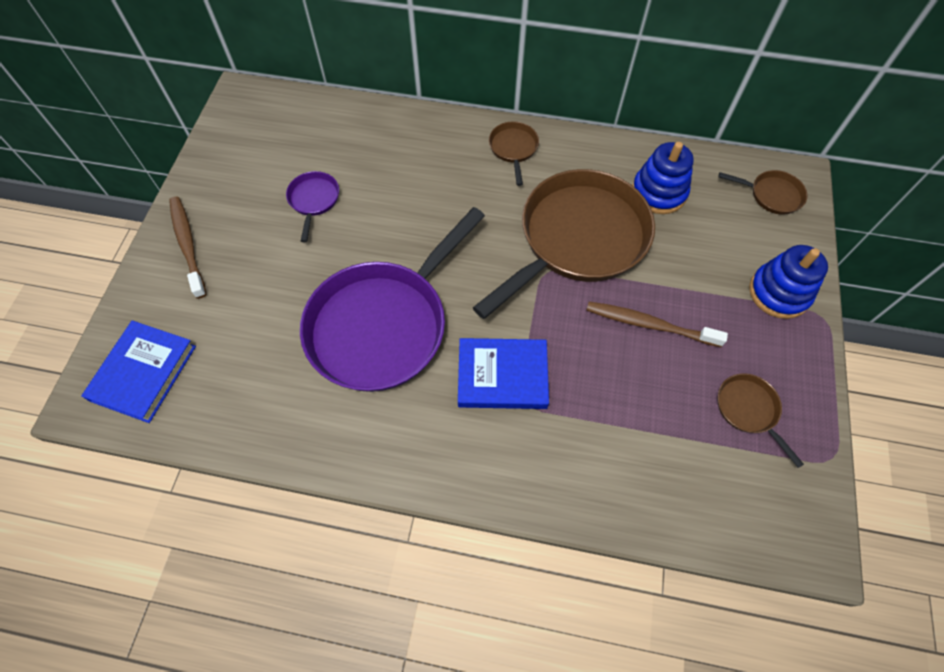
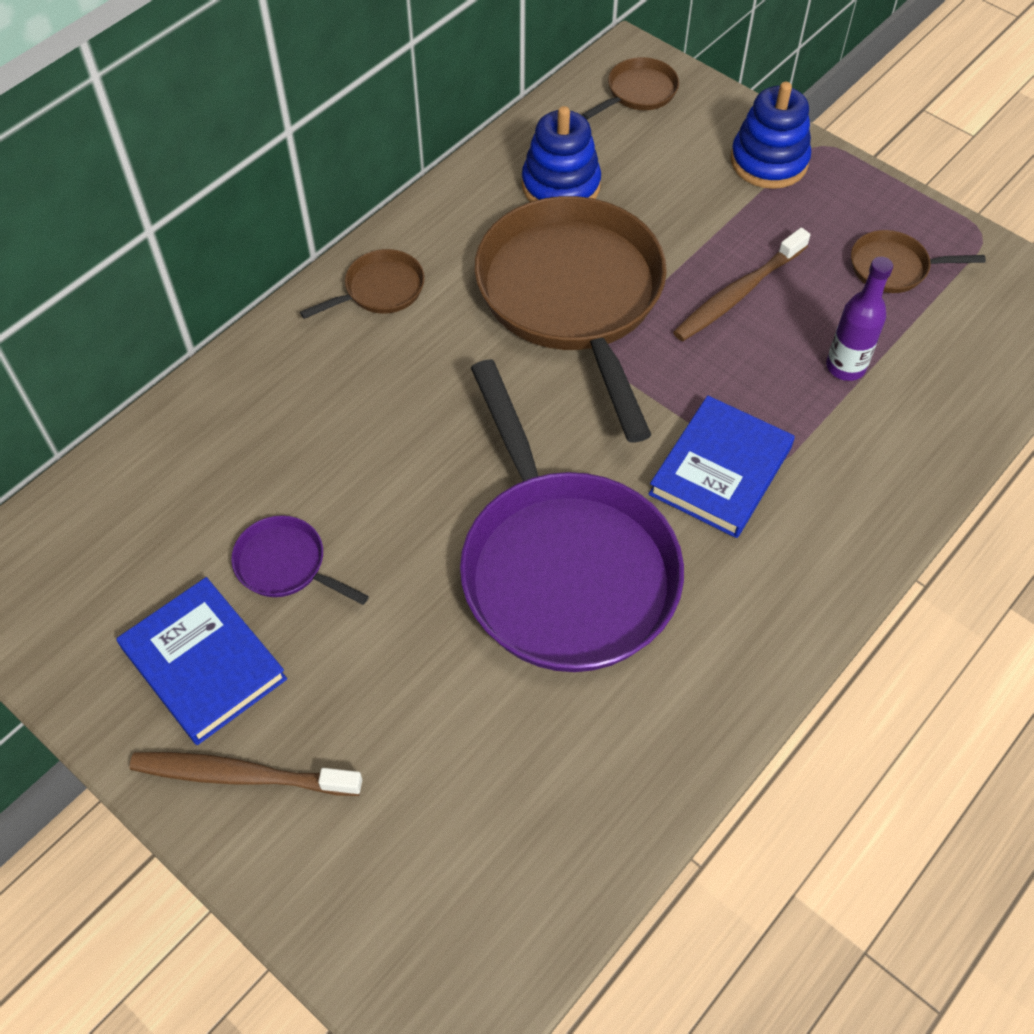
camera: 60 degrees left, 5 degrees down
(144, 373) = (447, 923): blue book -> blue book (204, 664)
(513, 149) = (379, 290): brown pan -> brown pan turned 120 degrees clockwise
(636, 414) = (845, 367): none -> purple bottle

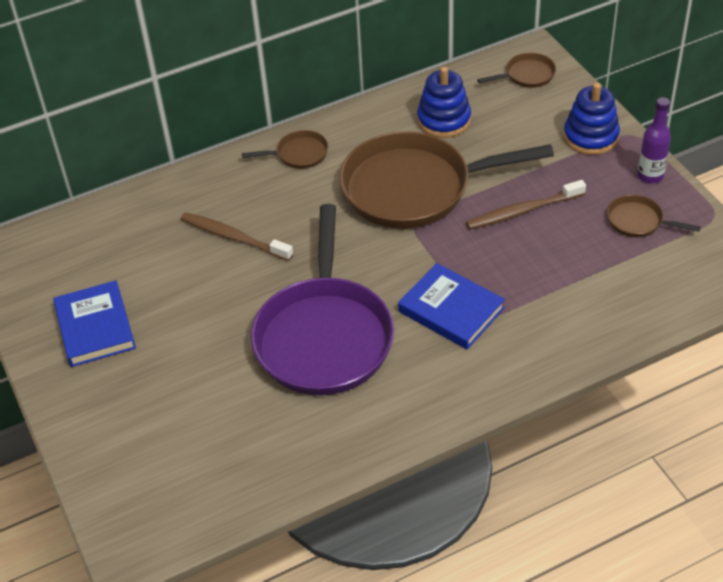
camera: 25 degrees right, 10 degrees down
(242, 775) = (87, 389): brown toothbrush -> brown toothbrush (234, 238)
(286, 565) = (166, 289): purple pan -> none
(574, 298) = (415, 188): brown pan -> brown pan turned 105 degrees counterclockwise
(720, 471) = (451, 310): blue book -> blue book turned 75 degrees clockwise
(845, 367) = (569, 272): purple bottle -> purple bottle (650, 176)

